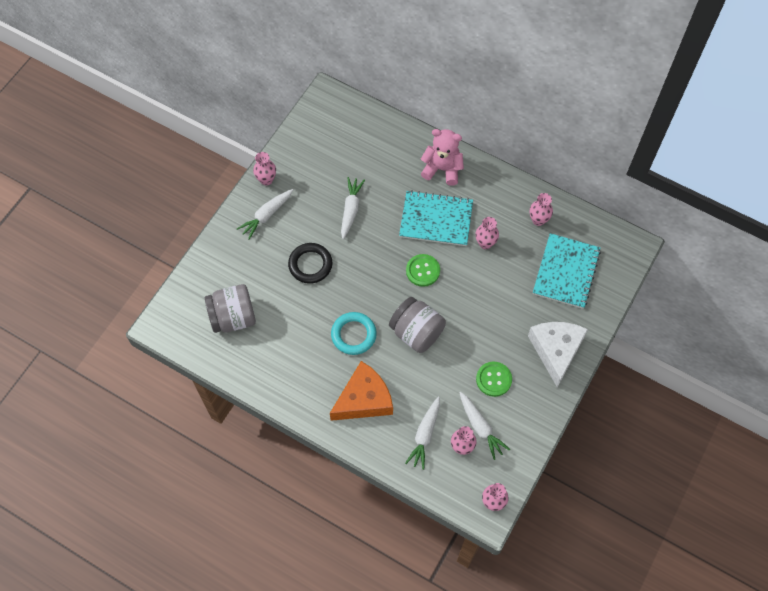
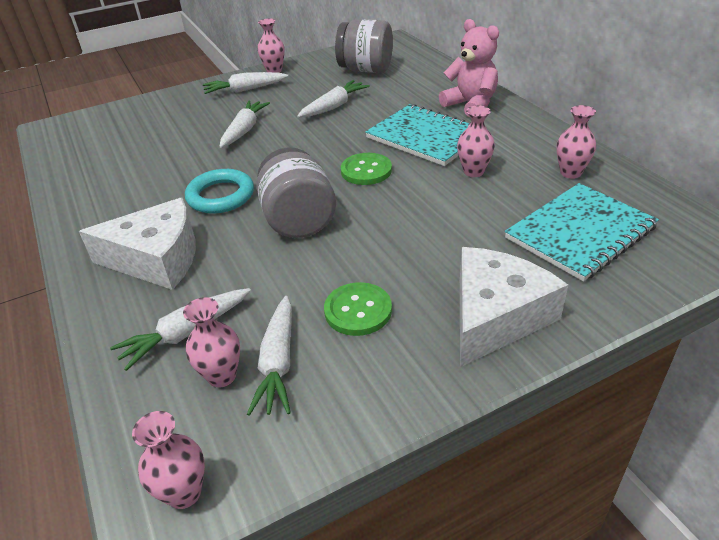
camera: 35 degrees right, 25 degrees down
(233, 317) = (119, 143): grey jar -> grey jar (366, 69)
(310, 265) = (244, 130): black ring -> white carrot
(364, 399) = (157, 258): orange cheese -> white cheese

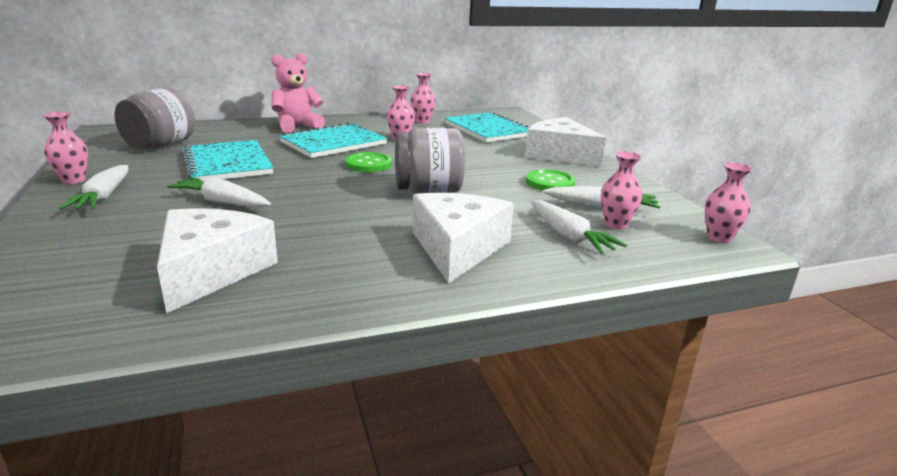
camera: 85 degrees left, 15 degrees down
(127, 161) = (211, 271): none -> white cheese
(221, 196) = (360, 218): turquoise ring -> none
(333, 107) = (227, 163): white carrot -> turquoise notebook

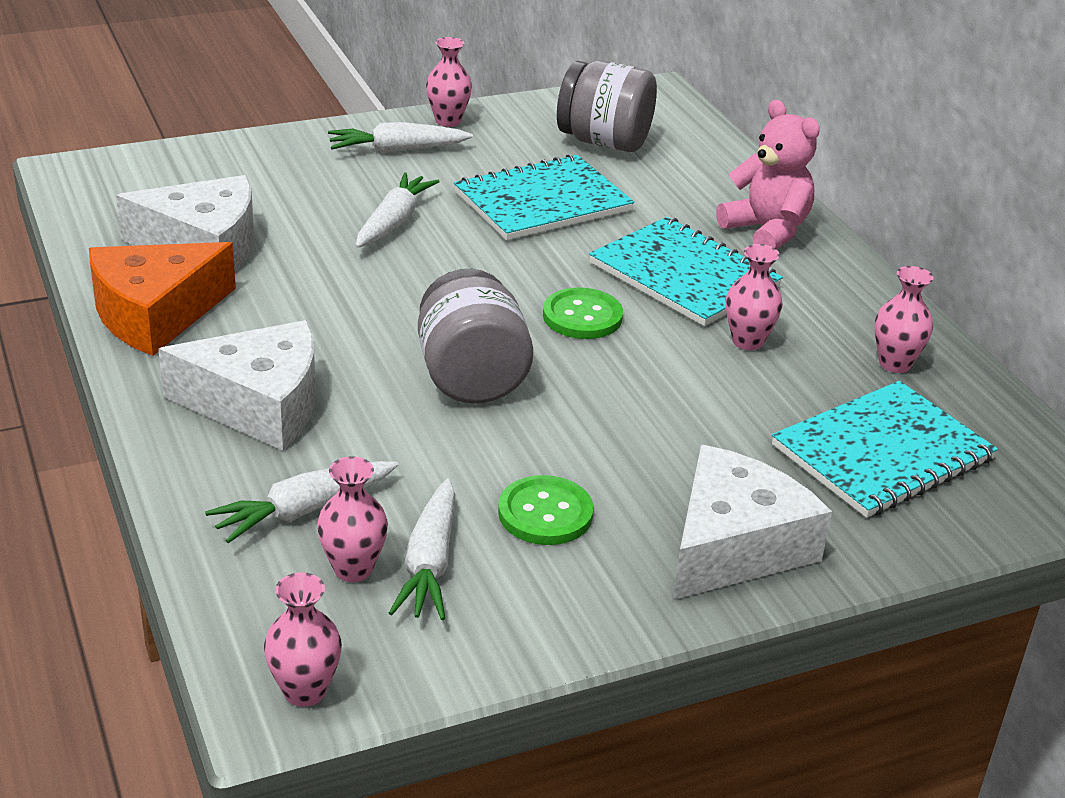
camera: 85 degrees right, 10 degrees up
(320, 290) = (155, 314): none -> orange cheese

